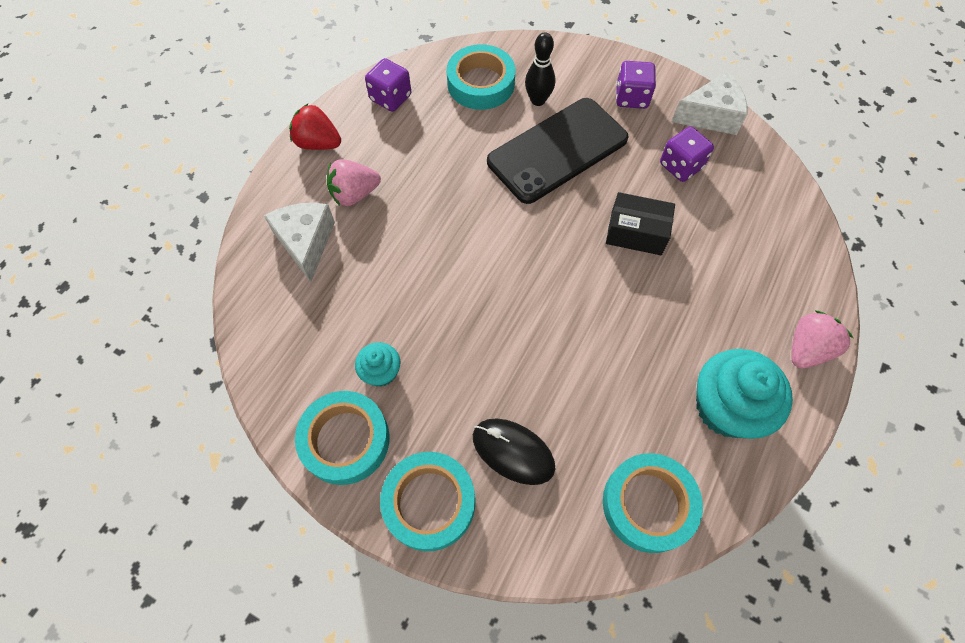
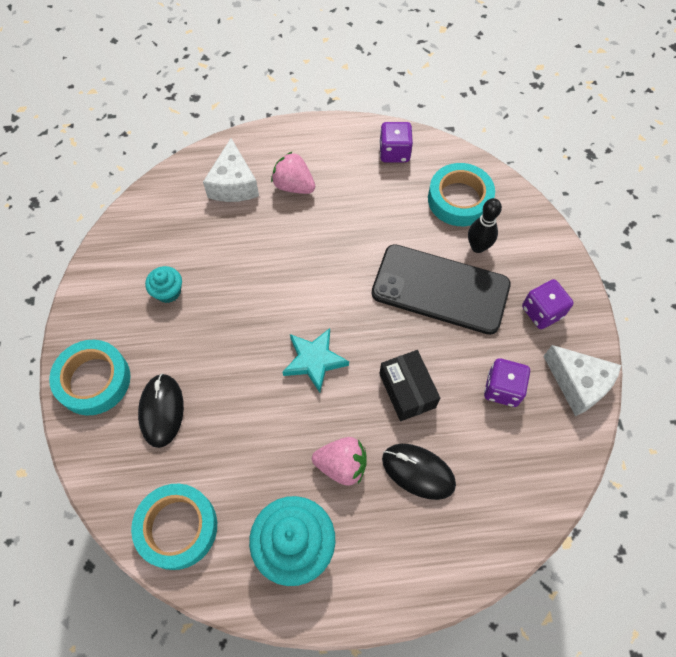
camera: 55 degrees right, 0 degrees up
(306, 243) = (233, 184): white cheese -> white cheese turned 135 degrees clockwise
(318, 143) = (318, 137): red strawberry -> none
(345, 440) = (107, 303): turquoise tape -> none
(556, 286) = (314, 360): none -> turquoise star
(716, 270) = (418, 471): none -> black mouse
(807, 349) = (394, 586): pink strawberry -> pink strawberry (342, 465)

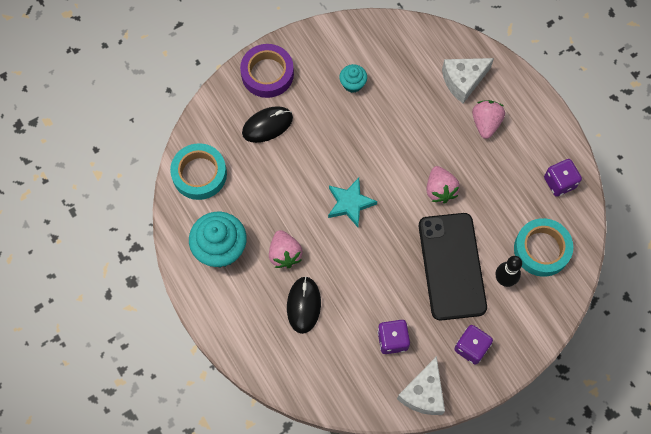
camera: 65 degrees right, 5 degrees up
(94, 380) = (267, 74): turquoise tape -> purple tape
(346, 261) = (440, 190): none -> pink strawberry
(407, 390) = (358, 274): black box -> none

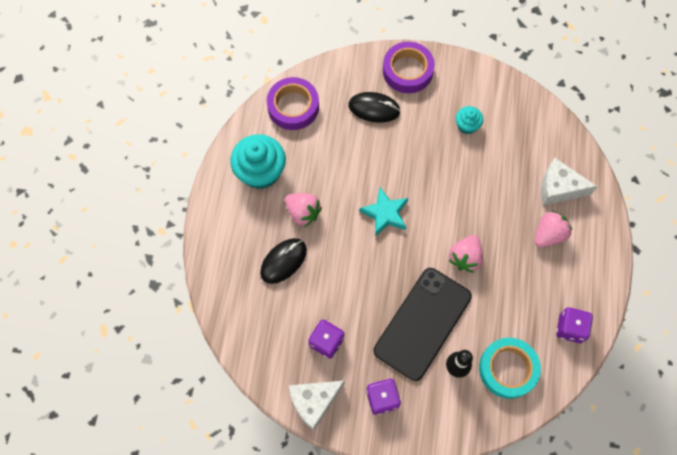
camera: 40 degrees right, 0 degrees up
(199, 174) = (293, 107): turquoise tape -> purple tape
(285, 254) = (303, 213): pink strawberry -> pink strawberry turned 75 degrees counterclockwise

